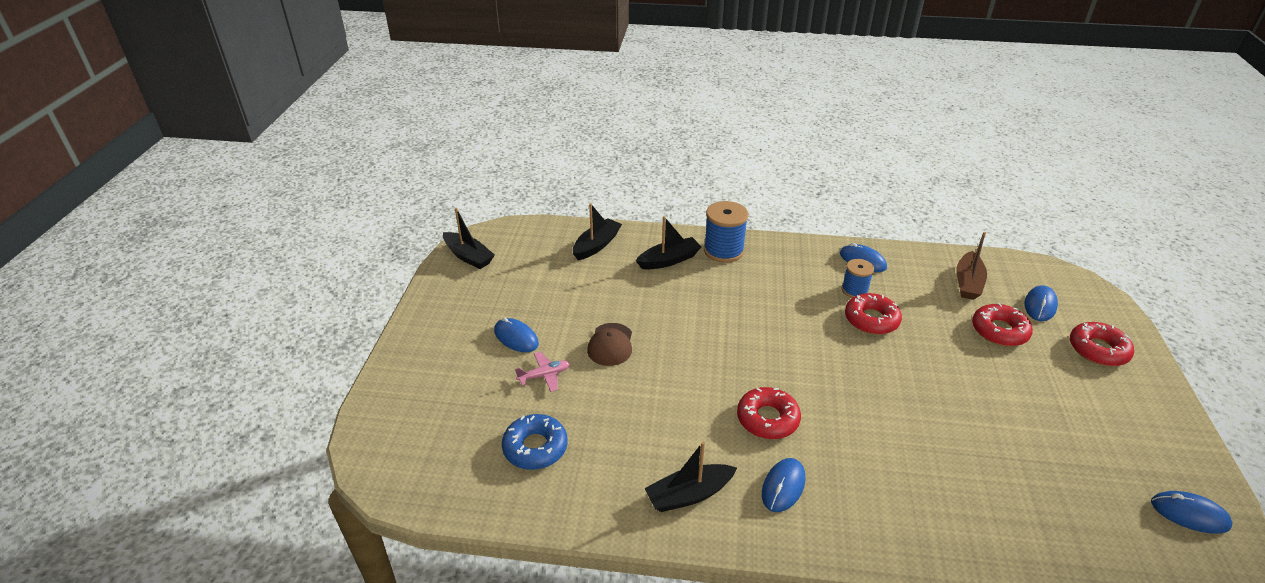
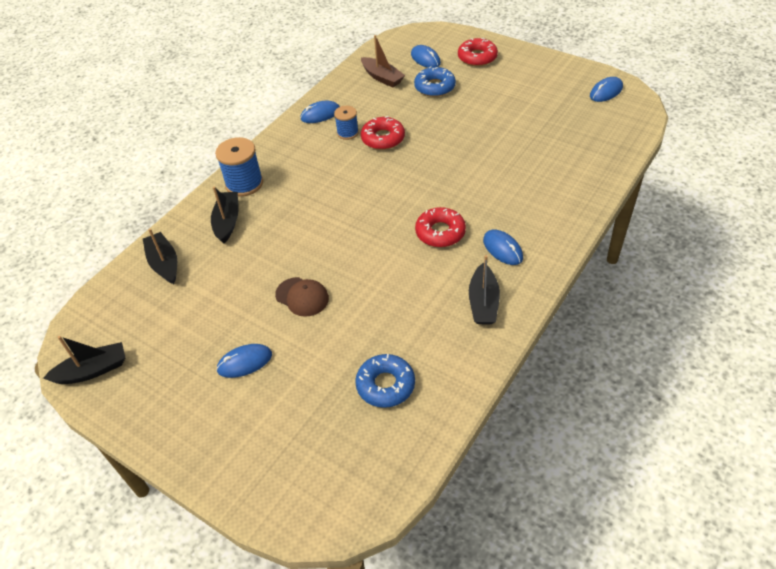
camera: 60 degrees left, 10 degrees up
(544, 375) = (307, 355): pink plane -> none
(999, 331) = (435, 87): red donut -> blue donut

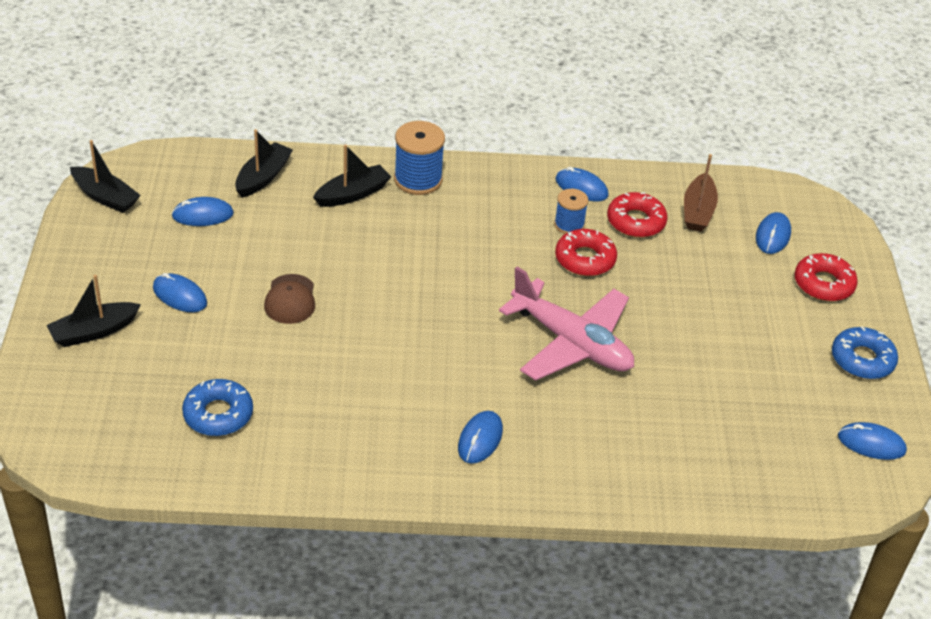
camera: 50 degrees right, 5 degrees down
(171, 315) = (203, 215): none -> blue mouse
(435, 87) = (723, 267): blue donut -> blue donut (862, 360)
(440, 232) = (466, 373): red donut -> red donut (636, 221)
(449, 173) = (571, 343): none -> pink plane
(483, 302) = (384, 452): black boat -> black boat (93, 332)

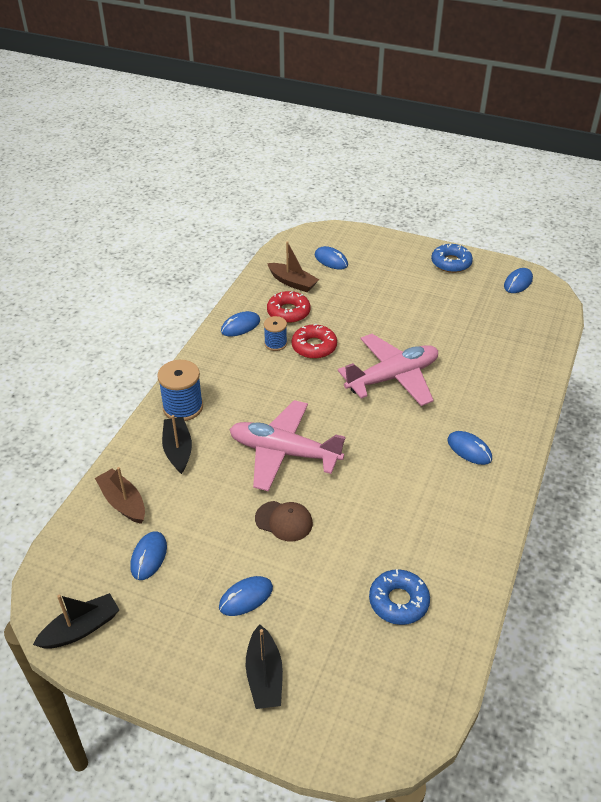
camera: 65 degrees left, 0 degrees up
(263, 177) = (123, 502): black boat -> brown boat
(390, 276) = (284, 452): none -> pink plane
(823, 284) = (382, 255): red donut -> none

